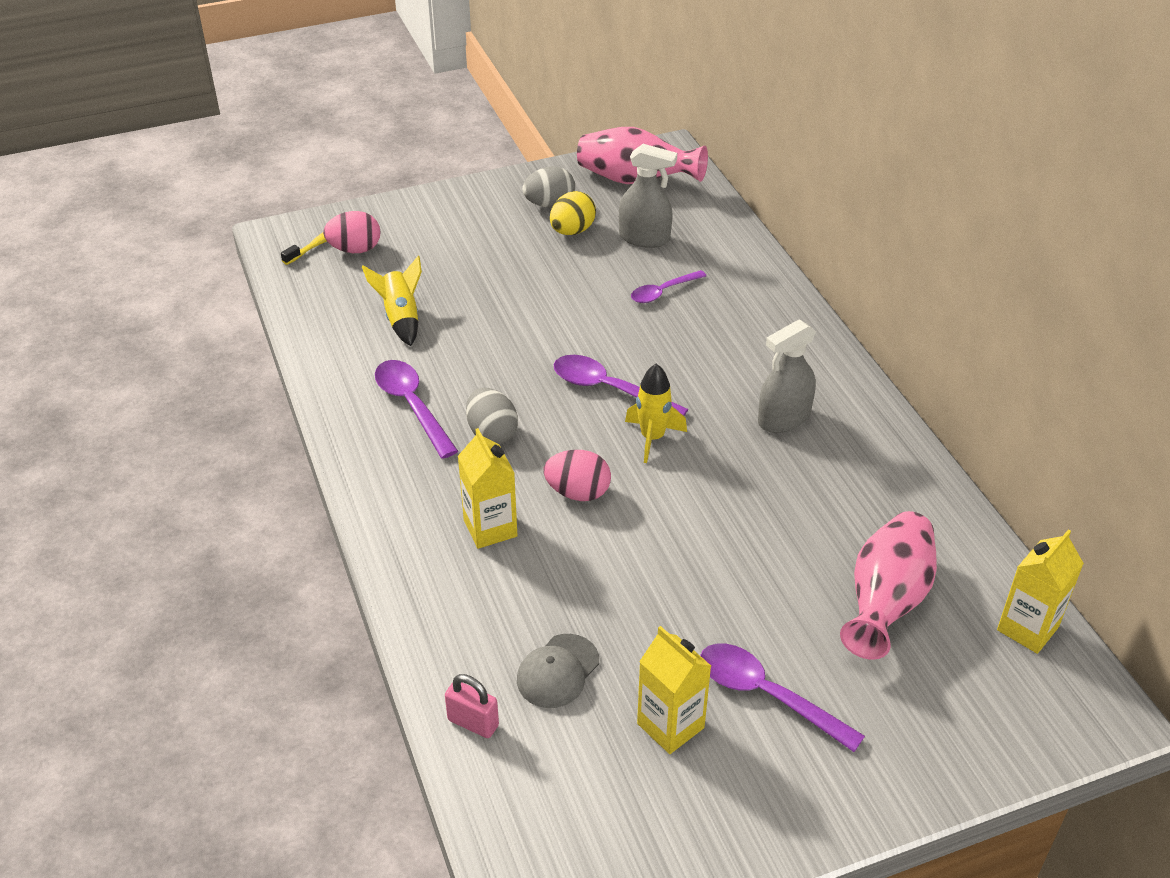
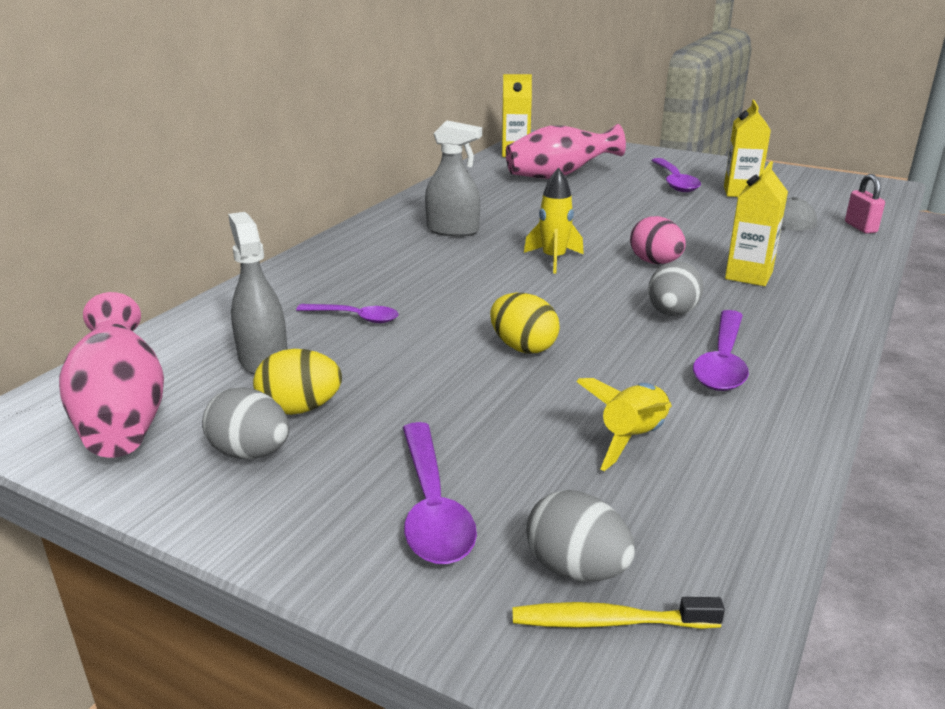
camera: 130 degrees left, 15 degrees down
(355, 249) = (576, 569): pink egg -> grey egg
(536, 337) = (523, 347): none -> yellow egg
(609, 389) = (531, 291): purple spoon -> purple spoon (432, 507)

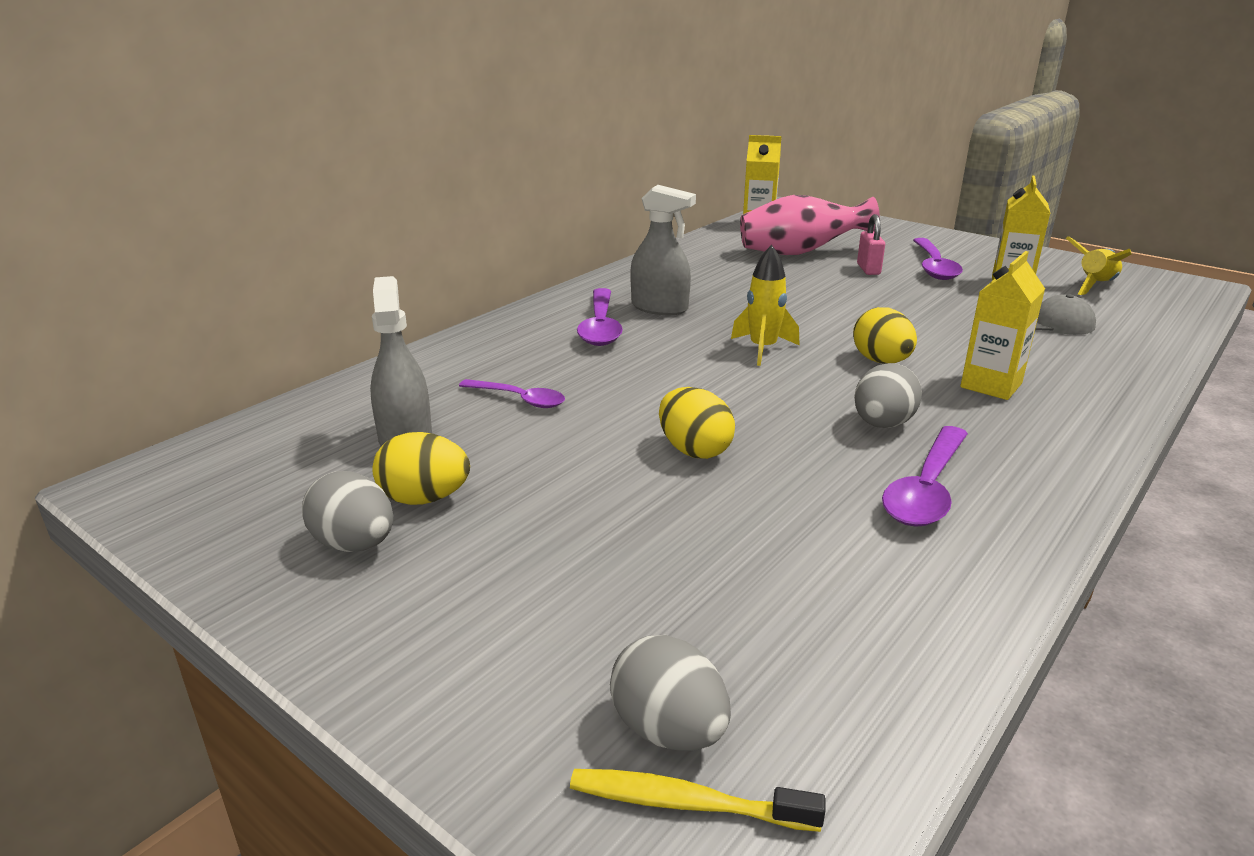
camera: 10 degrees right, 0 degrees up
(122, 415) = (240, 487): pink vase -> none
(432, 507) = (528, 631): purple spoon -> purple spoon (600, 326)
(632, 438) = (787, 574): yellow rocket -> yellow rocket (1095, 286)
(655, 262) = (881, 361): pink egg -> yellow egg
(860, 227) = (1150, 336): pink padlock -> pink padlock (868, 269)

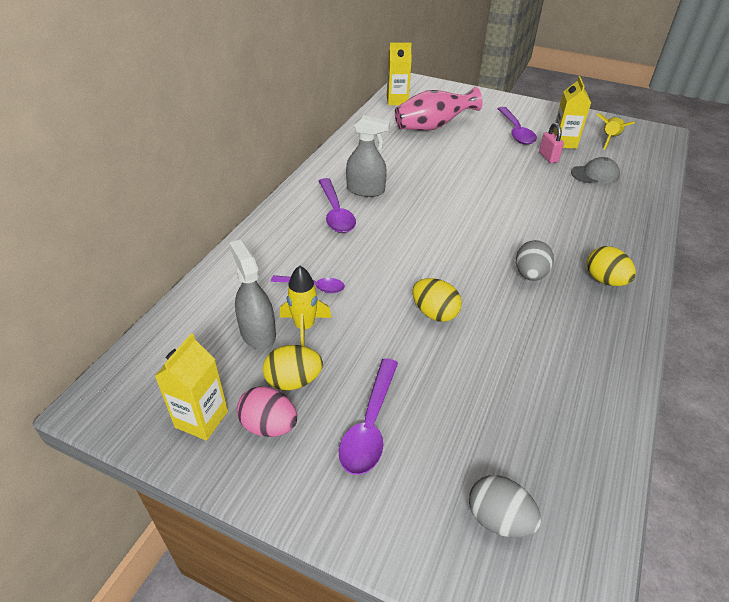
camera: 15 degrees left, 15 degrees up
(354, 544) = (269, 425): grey egg -> pink egg
(686, 803) = (524, 562): yellow toothbrush -> none
(763, 349) = (442, 220): yellow rocket -> yellow rocket (304, 327)
(868, 269) = (479, 138): pink padlock -> pink padlock (548, 157)
(881, 361) = (513, 221): yellow egg -> yellow egg (605, 280)
(926, 489) = (569, 322): purple spoon -> purple spoon (370, 425)
(991, 385) = (578, 233): yellow carton -> yellow carton (201, 419)

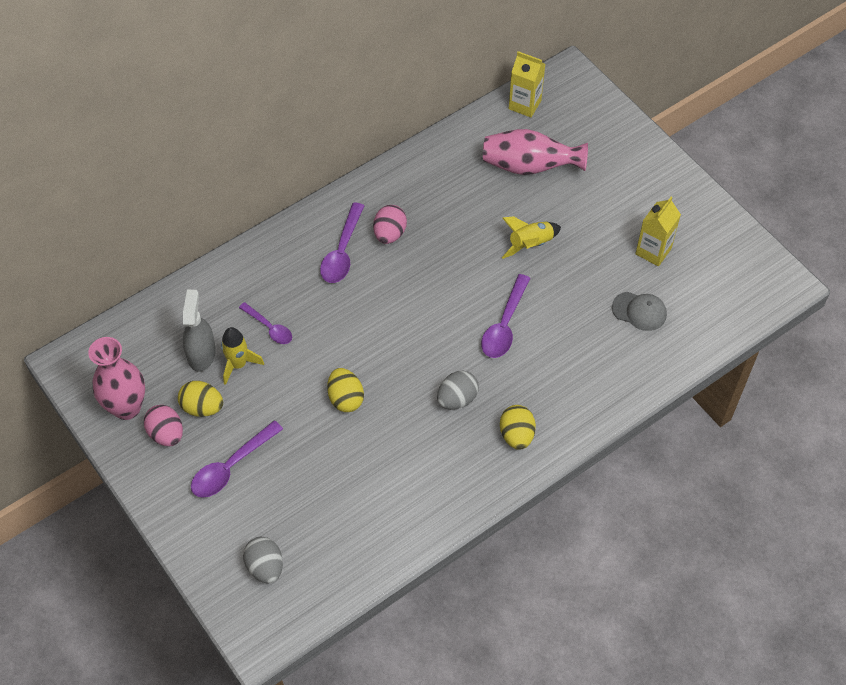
camera: 30 degrees right, 15 degrees up
(201, 419) = (127, 407): yellow carton -> pink vase
(366, 190) = (389, 234): grey spray bottle -> pink egg
(516, 131) = (615, 212): purple spoon -> purple spoon (504, 325)
(548, 157) = (613, 266): pink padlock -> none
(609, 139) = (712, 267): yellow rocket -> yellow rocket (530, 244)

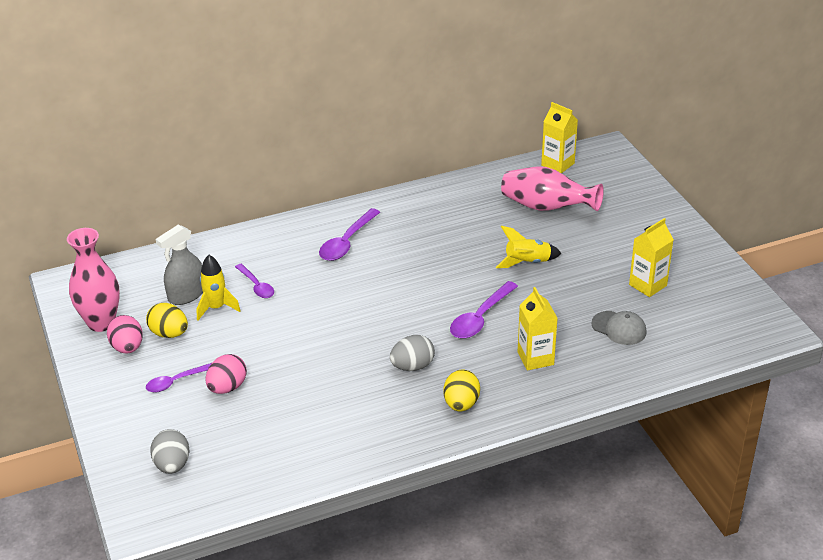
camera: 15 degrees right, 20 degrees down
(201, 354) = (186, 295): grey spray bottle -> grey spray bottle turned 150 degrees counterclockwise
(231, 466) = (175, 382): purple spoon -> purple spoon, size x0.65
(345, 398) = (305, 349): yellow egg -> none
(389, 234) = (396, 236): pink egg -> pink egg (227, 387)
(571, 365) = (535, 358): none -> yellow carton

